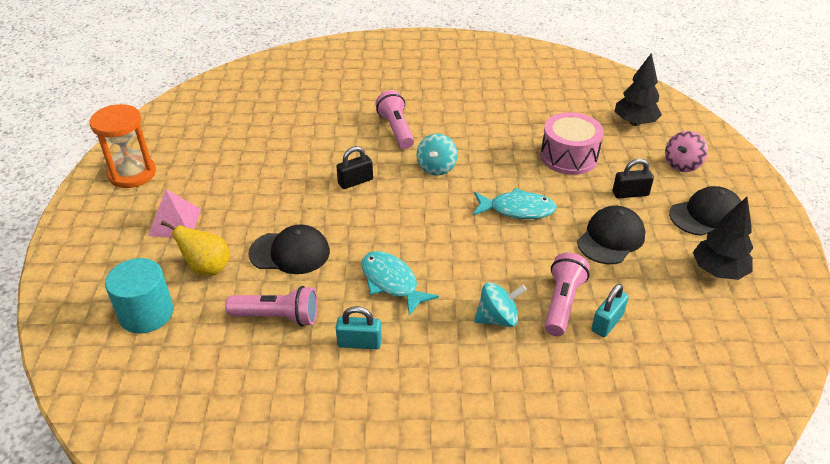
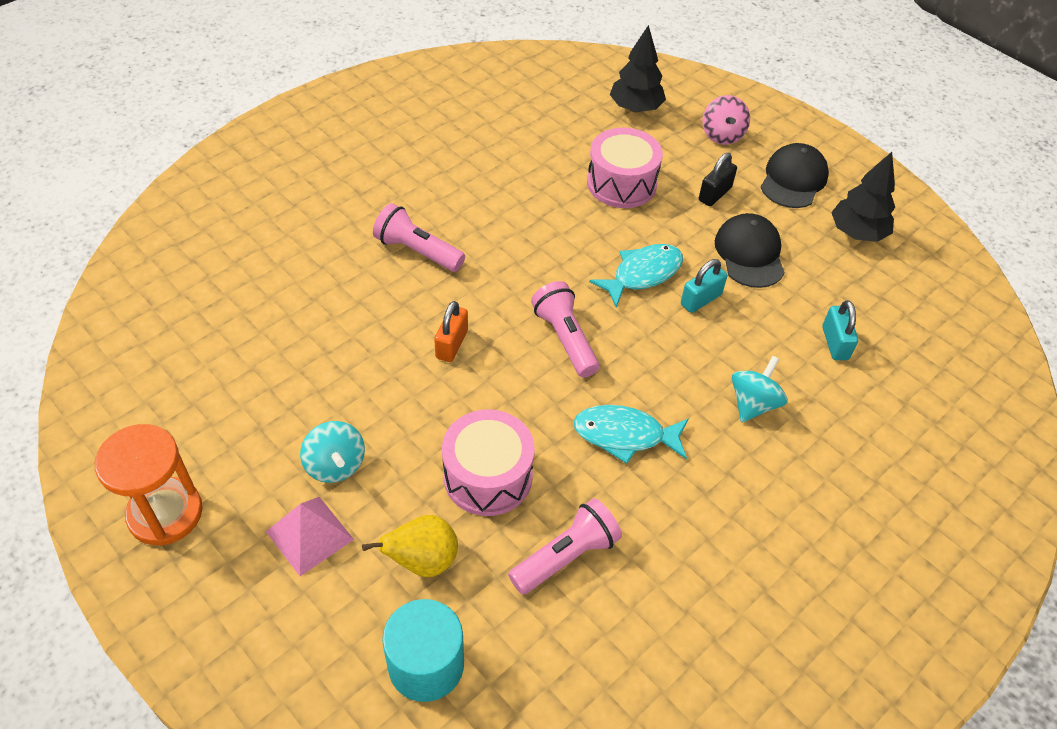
camera: 45 degrees left, 10 degrees up
(290, 252) = (488, 476): black cap -> pink drum
(355, 181) = (451, 344): black padlock -> orange padlock
(359, 343) = (672, 521): turquoise padlock -> turquoise padlock (701, 299)
(436, 168) = (514, 274): turquoise spinning top -> turquoise spinning top (335, 465)
(562, 303) = (784, 349): pink flashlight -> pink flashlight (565, 339)

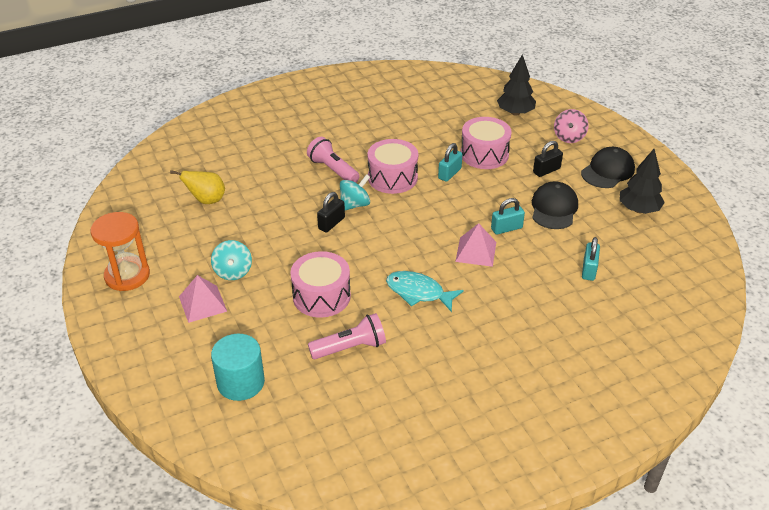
camera: 20 degrees right, 10 degrees down
(422, 561) = (262, 331): yellow pear -> yellow pear (206, 200)
(451, 344) = (331, 223): orange padlock -> black padlock
(509, 247) = (392, 178): none -> pink drum
(565, 339) = (405, 233): pink flashlight -> none
(587, 224) = (449, 173): none -> turquoise padlock
(642, 274) = (473, 207): turquoise fish -> none
(675, 347) = (476, 251): none -> pink pyramid
(753, 403) = (513, 292): turquoise spinning top -> turquoise spinning top (355, 205)

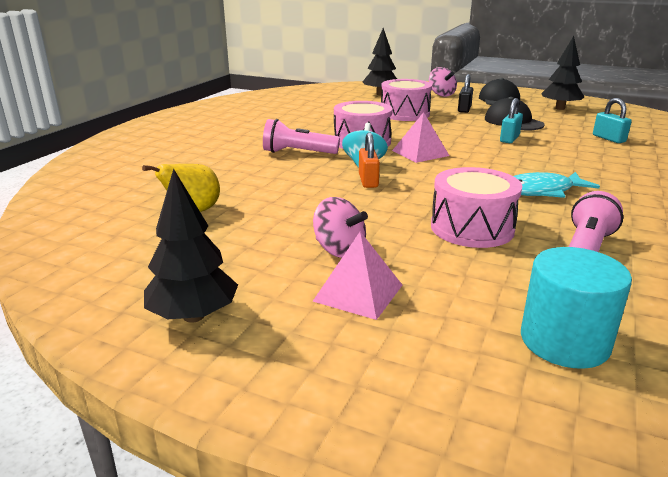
camera: 40 degrees left, 15 degrees down
(127, 276) = (194, 316): orange hourglass -> black tree
(233, 272) = (339, 250): turquoise spinning top -> pink spinning top
(331, 223) = (368, 181): black padlock -> orange padlock
(449, 173) = (402, 128): turquoise padlock -> none
(476, 251) = (521, 155): pink pyramid -> pink pyramid (420, 153)

